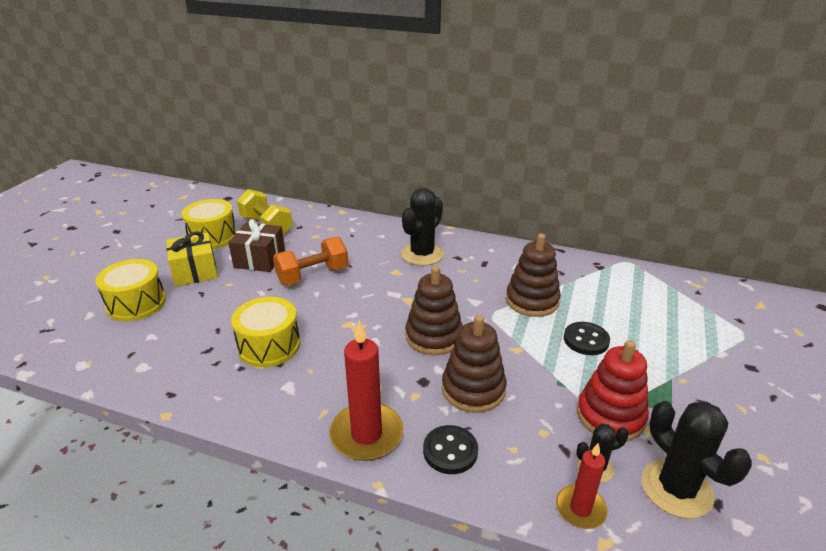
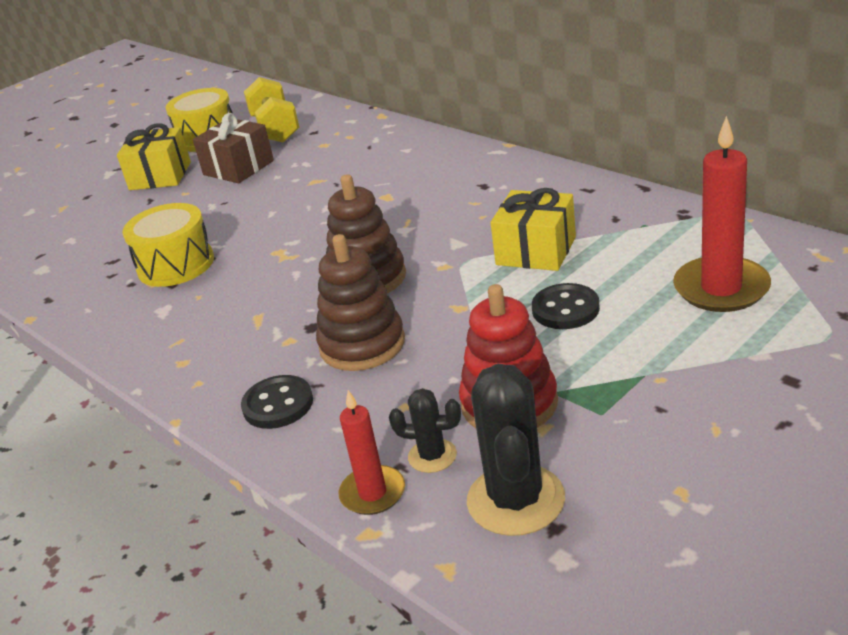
camera: 30 degrees right, 0 degrees up
(136, 303) = (79, 204): yellow drum -> none
(312, 275) = (283, 192): orange dumbbell -> none
(366, 434) = (203, 371): red candle -> red candle (721, 288)
(422, 254) = (439, 177): black cactus -> none
(532, 301) = (536, 251): brown stacking toy -> yellow gift

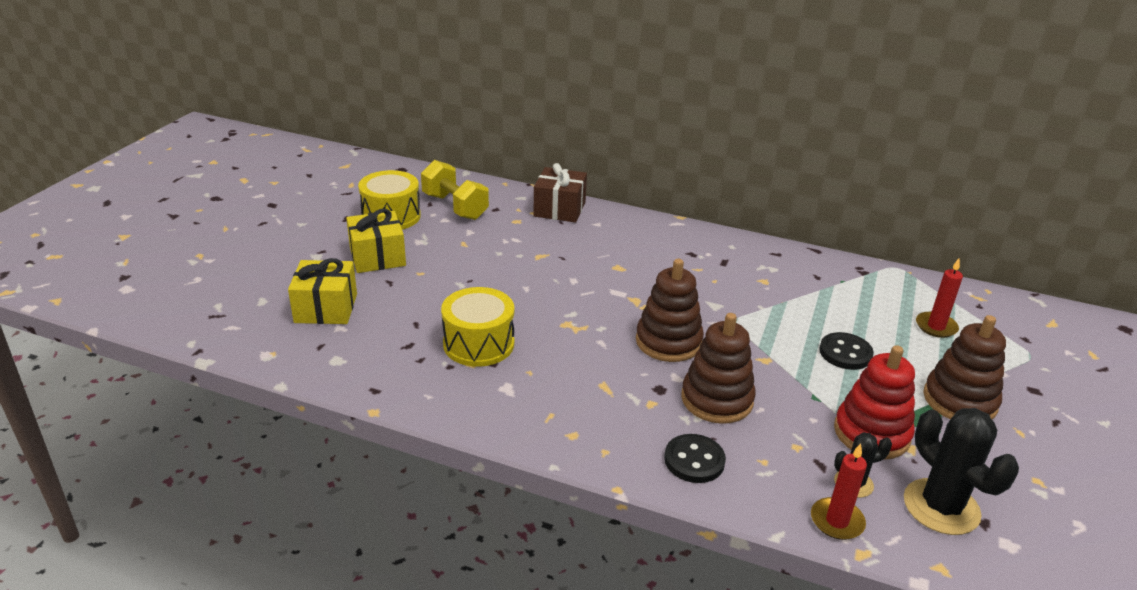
camera: 30 degrees left, 0 degrees up
(238, 168) = (453, 246): brown gift -> brown gift (559, 209)
(536, 251) = (782, 307): yellow gift -> yellow gift (326, 308)
(665, 380) = (959, 401): none -> brown stacking toy
(721, 288) = (936, 327): red candle -> red candle, size x0.60

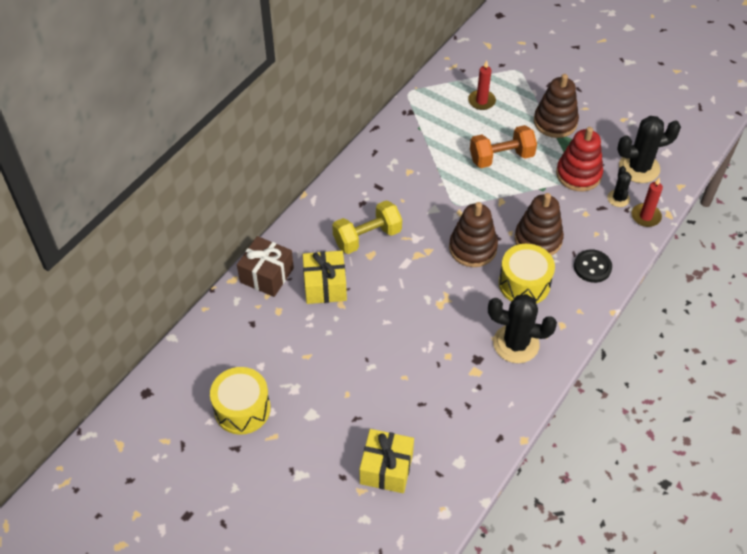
camera: 75 degrees left, 20 degrees up
(377, 257) = (313, 425): yellow gift -> yellow gift (325, 286)
(455, 206) = (239, 354): yellow dumbbell -> yellow dumbbell (367, 237)
(478, 344) = (455, 364): yellow drum -> yellow drum (524, 284)
(525, 392) = (516, 344): none -> black cactus
(845, 353) = (501, 157): black button -> orange dumbbell

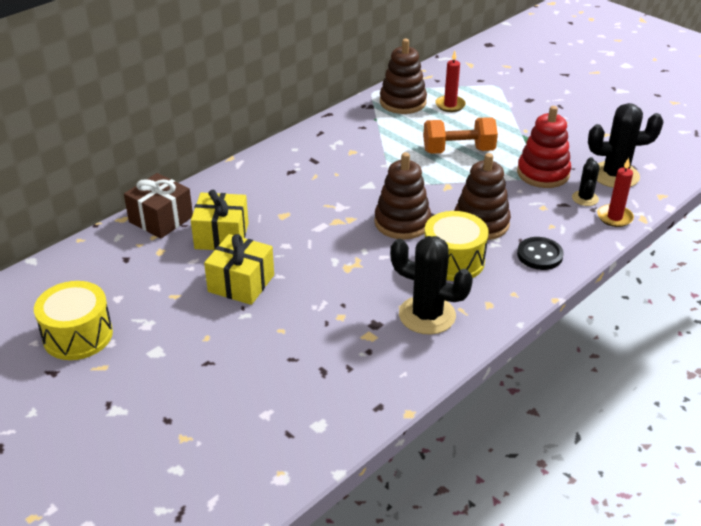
camera: 10 degrees right, 15 degrees down
(367, 237) = (285, 200): yellow dumbbell -> none
(386, 468) = (225, 419): yellow gift -> yellow gift (241, 283)
(555, 122) = (527, 129): brown stacking toy -> brown stacking toy (402, 102)

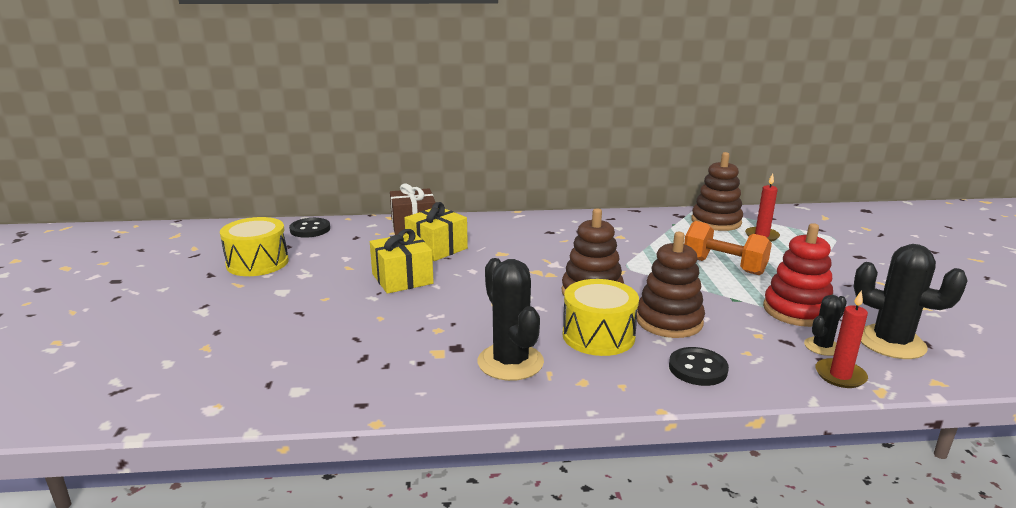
camera: 40 degrees right, 15 degrees down
(63, 272) = (310, 229): none -> black button

